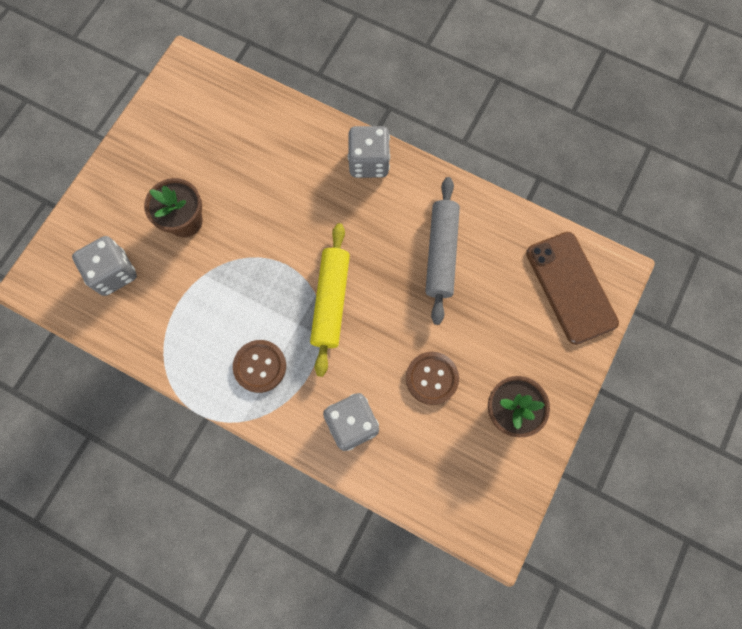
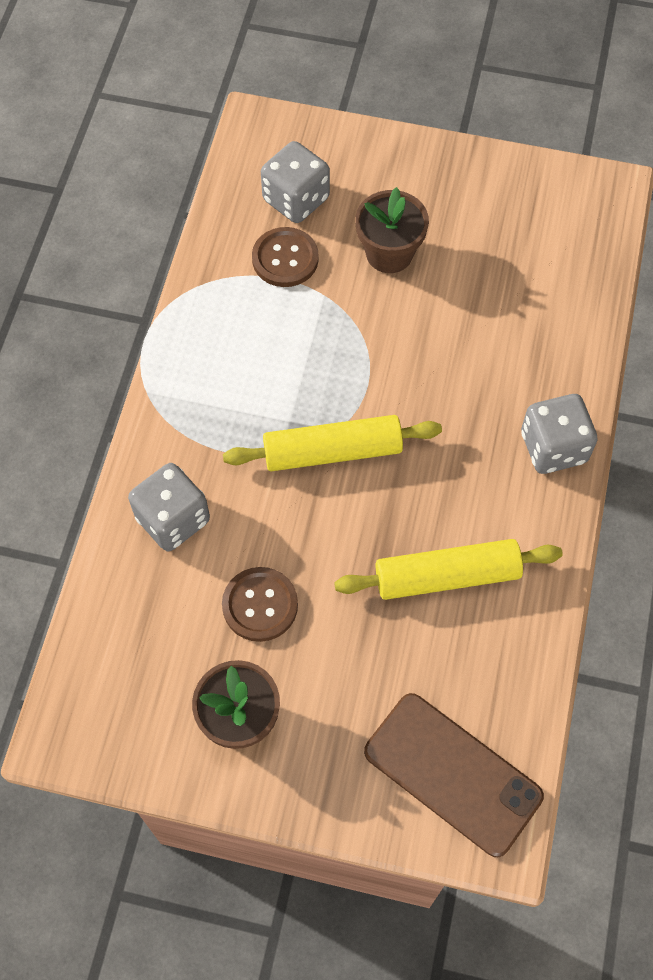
camera: 75 degrees right, 10 degrees down
(260, 366) = (221, 391): brown button -> brown button (285, 259)
(441, 253) = (447, 576): grey rolling pin -> yellow rolling pin
(570, 287) = (453, 773): brown phone -> brown phone turned 75 degrees clockwise

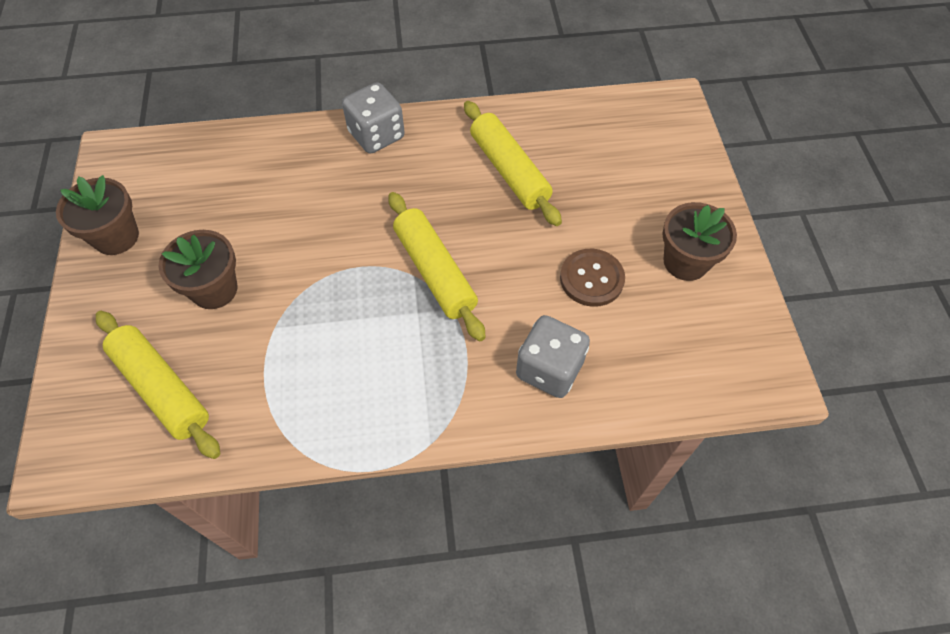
camera: 110 degrees left, 5 degrees down
(285, 259) = (239, 374): brown button -> none
(296, 199) = (162, 388): grey dice -> yellow rolling pin
(453, 773) = (647, 133): brown phone -> none
(487, 182) = (116, 237): none -> brown flower pot

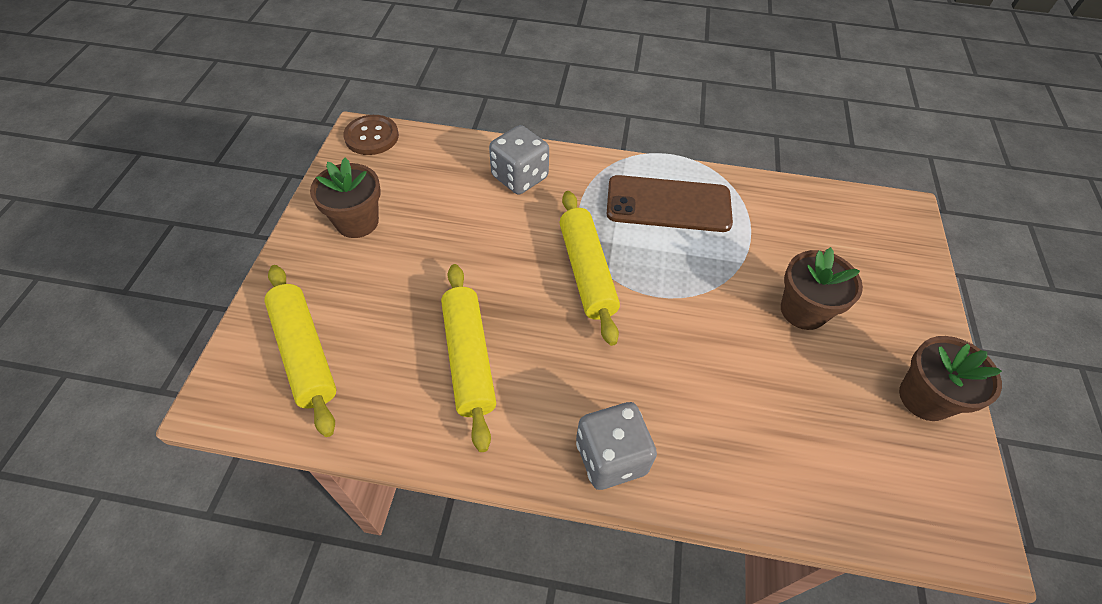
camera: 165 degrees left, 5 degrees down
(162, 388) = (836, 239): yellow rolling pin -> yellow rolling pin (305, 353)
(363, 381) = (668, 204): none -> brown phone
(591, 279) = (448, 230): brown button -> brown button (371, 136)

